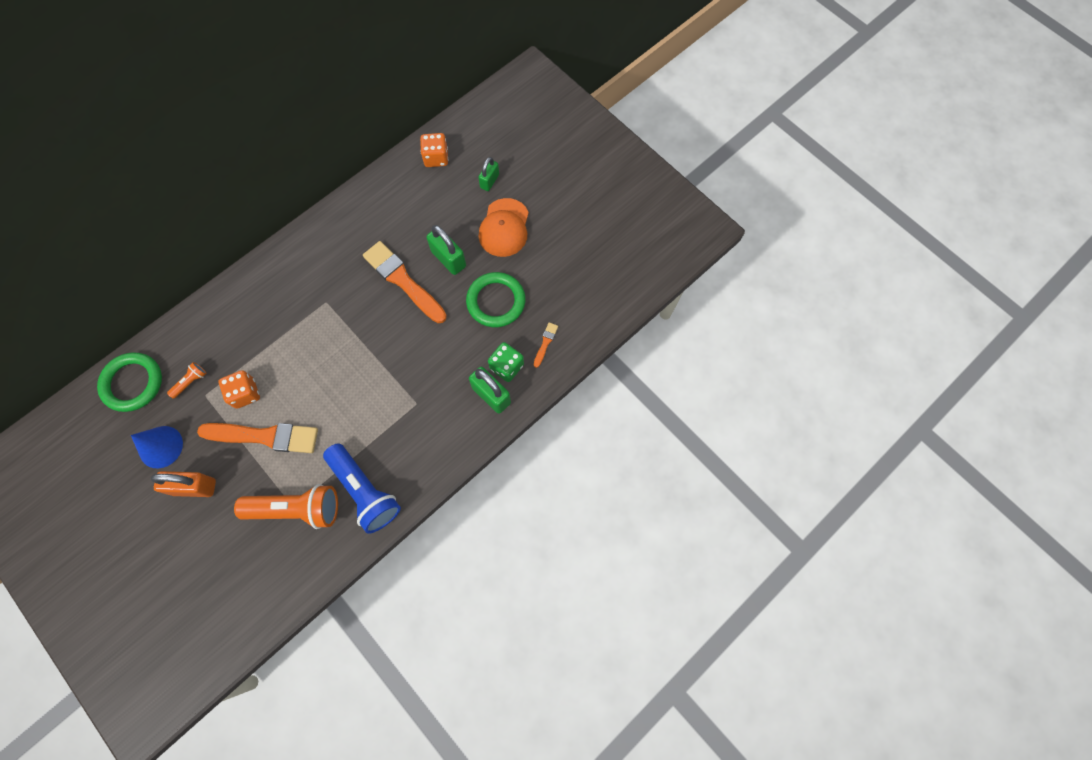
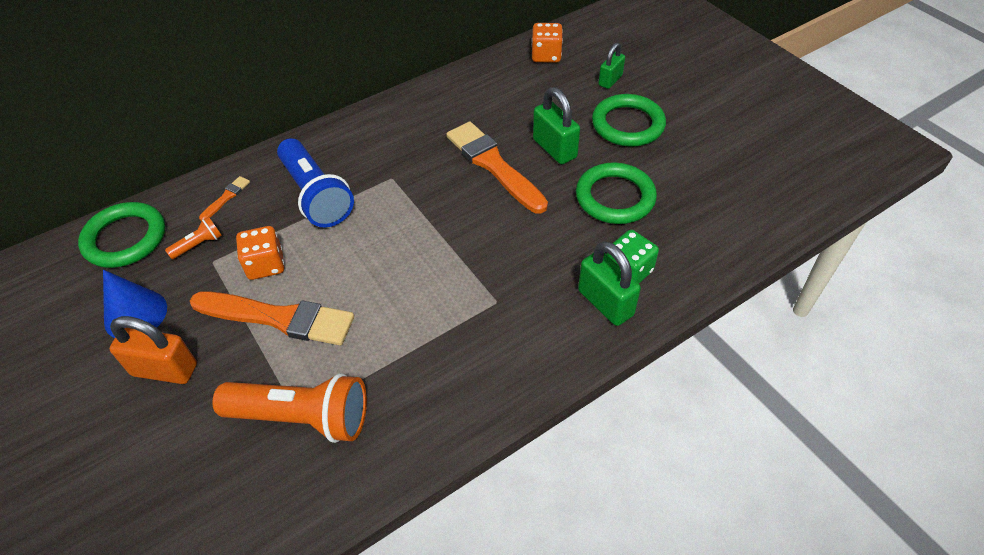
camera: 10 degrees right, 20 degrees down
(365, 491) = (407, 405): blue flashlight -> blue flashlight (316, 195)
(504, 228) = (627, 124): orange cap -> green ring
(545, 343) = (684, 249): orange brush -> orange brush (226, 197)

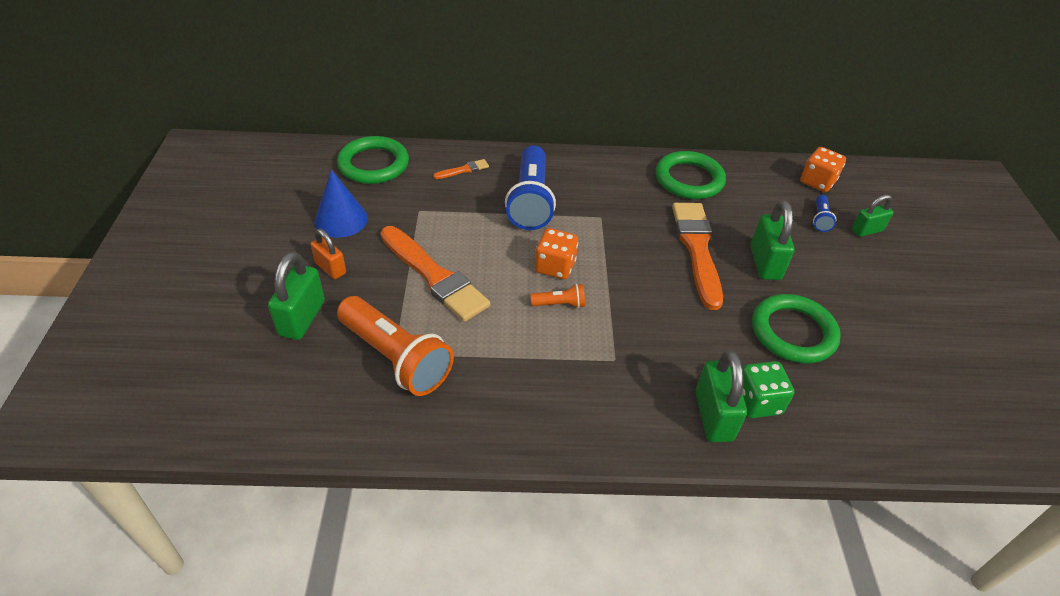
camera: 30 degrees right, 5 degrees down
(165, 370) = (330, 268): orange padlock -> orange padlock, size x0.64
(175, 437) = (302, 318): none -> green padlock
(198, 245) = (418, 194): orange flashlight -> orange flashlight (559, 304)
(265, 265) = (454, 233): orange dice -> orange dice (555, 267)
(570, 88) = (820, 219): none -> blue flashlight
(627, 124) = (855, 276): green ring -> green ring (689, 179)

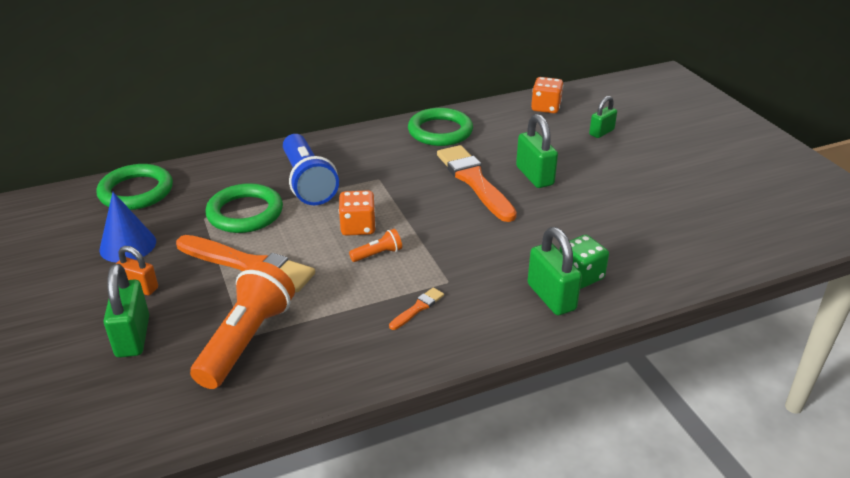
camera: 20 degrees left, 10 degrees down
(395, 358) = (246, 340): orange flashlight -> orange flashlight turned 90 degrees counterclockwise
(463, 170) = (230, 174): orange brush -> orange brush (418, 308)
(793, 332) = (582, 219): green ring -> green ring (245, 213)
(820, 219) = (561, 133): blue flashlight -> none

